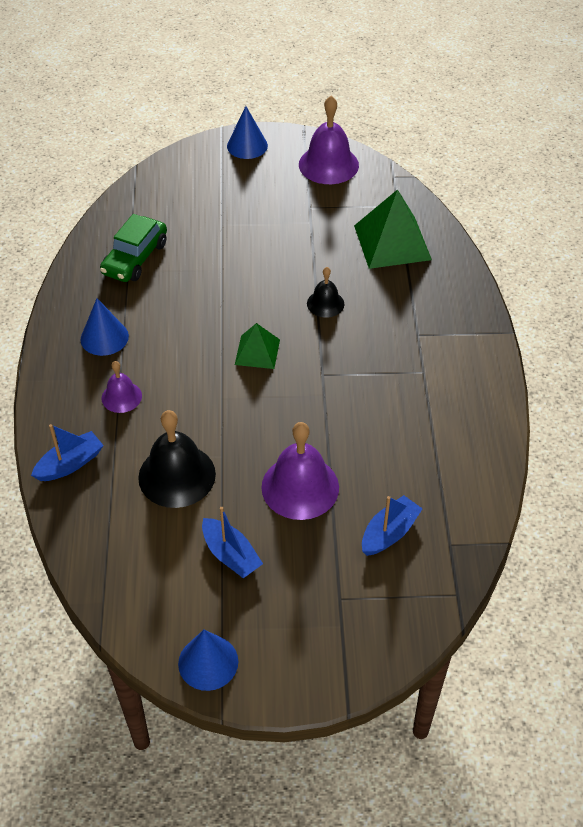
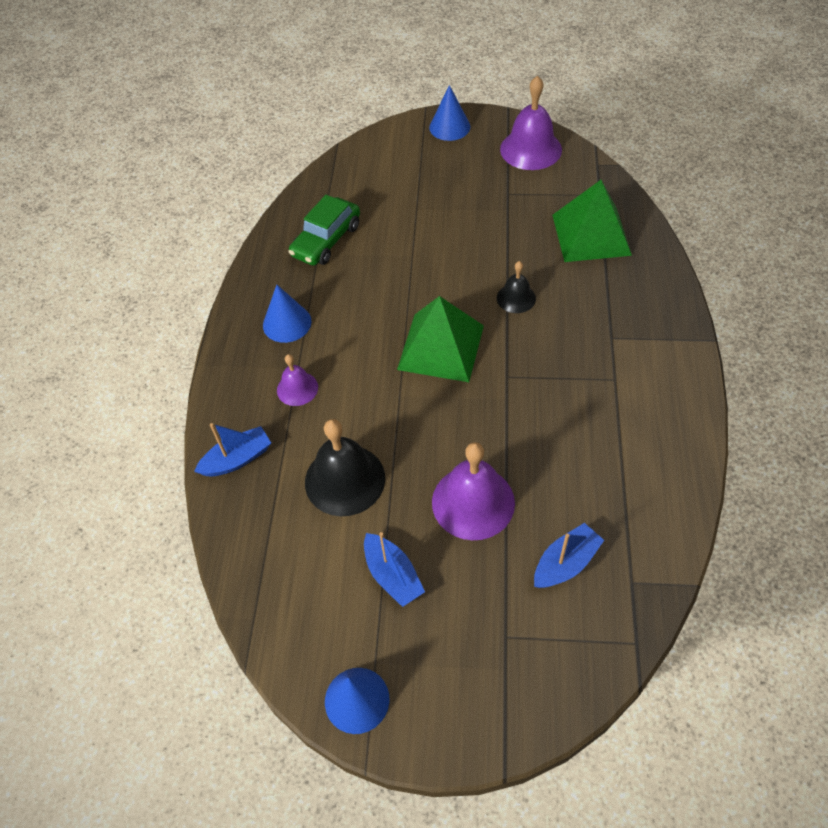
camera: 10 degrees right, 5 degrees up
(257, 352) = (440, 347): green pyramid -> green pyramid, size x1.75

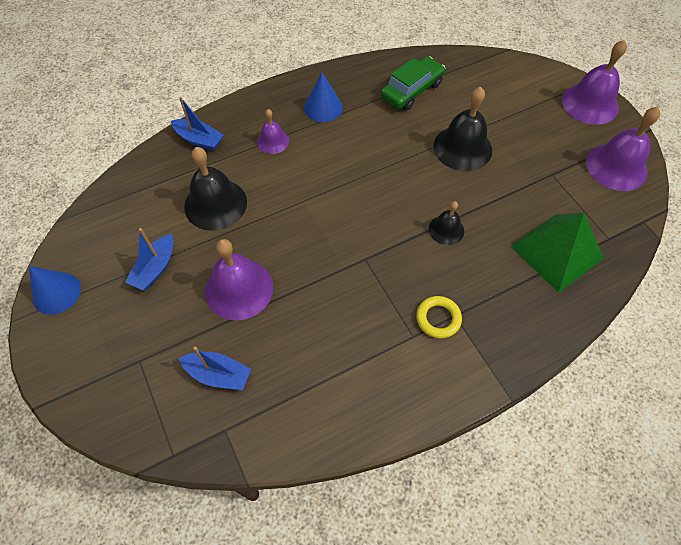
camera: 55 degrees right, 5 degrees up
(326, 240) = (412, 90): green car -> green car turned 135 degrees clockwise
(430, 238) = (462, 148): none -> black bell
(440, 347) = (363, 204): green pyramid -> none
(449, 127) = (590, 103): blue cone -> purple bell
(607, 351) = (438, 318): none -> yellow ring

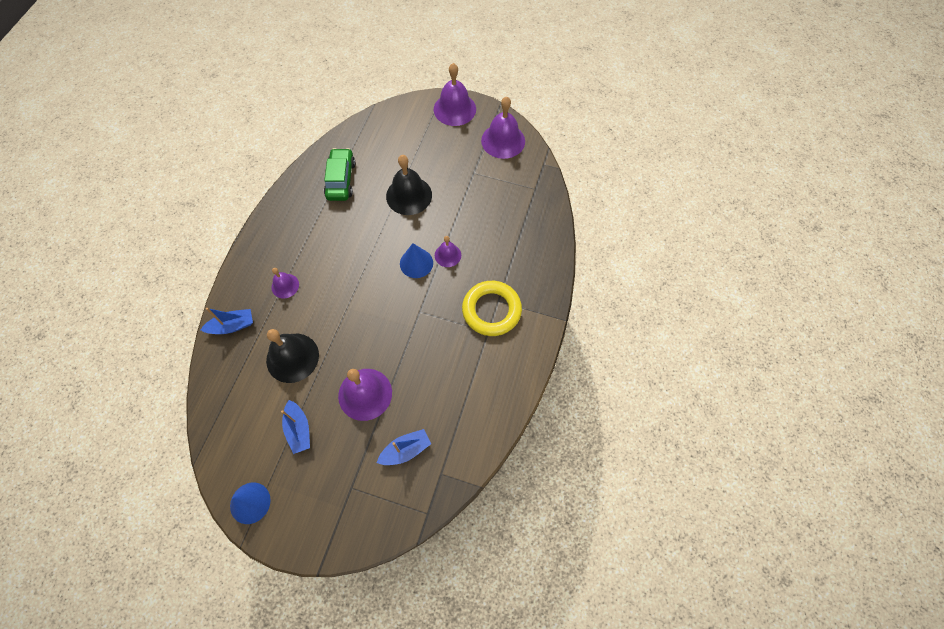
camera: 45 degrees left, 5 degrees up
(323, 107) = (294, 236): blue cone -> blue cone (416, 263)
(438, 318) = (491, 310): yellow ring -> yellow ring, size x1.82
(446, 229) = (448, 255): black bell -> purple bell
(557, 252) = (516, 219): green pyramid -> none

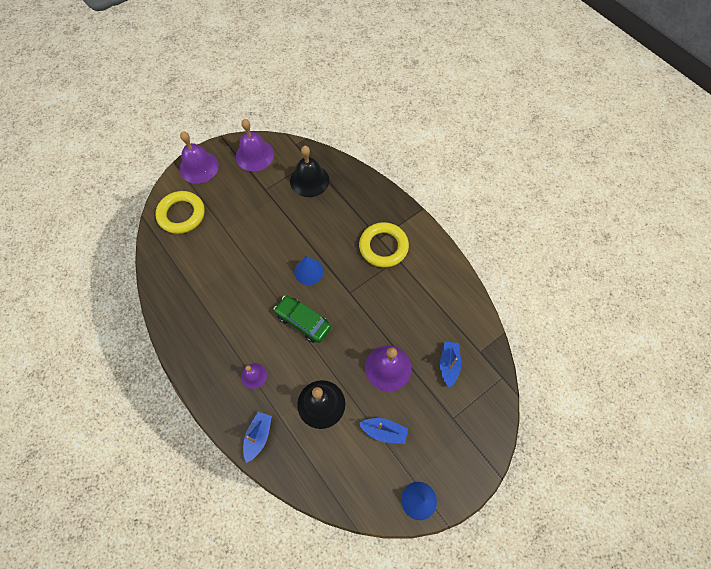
camera: 55 degrees left, 0 degrees up
(341, 180) = (191, 280): green car -> green car (303, 322)
(397, 129) = (181, 214): none -> yellow ring
(409, 195) = (247, 242): black bell -> black bell (309, 180)
(448, 255) = (319, 247): purple bell -> none

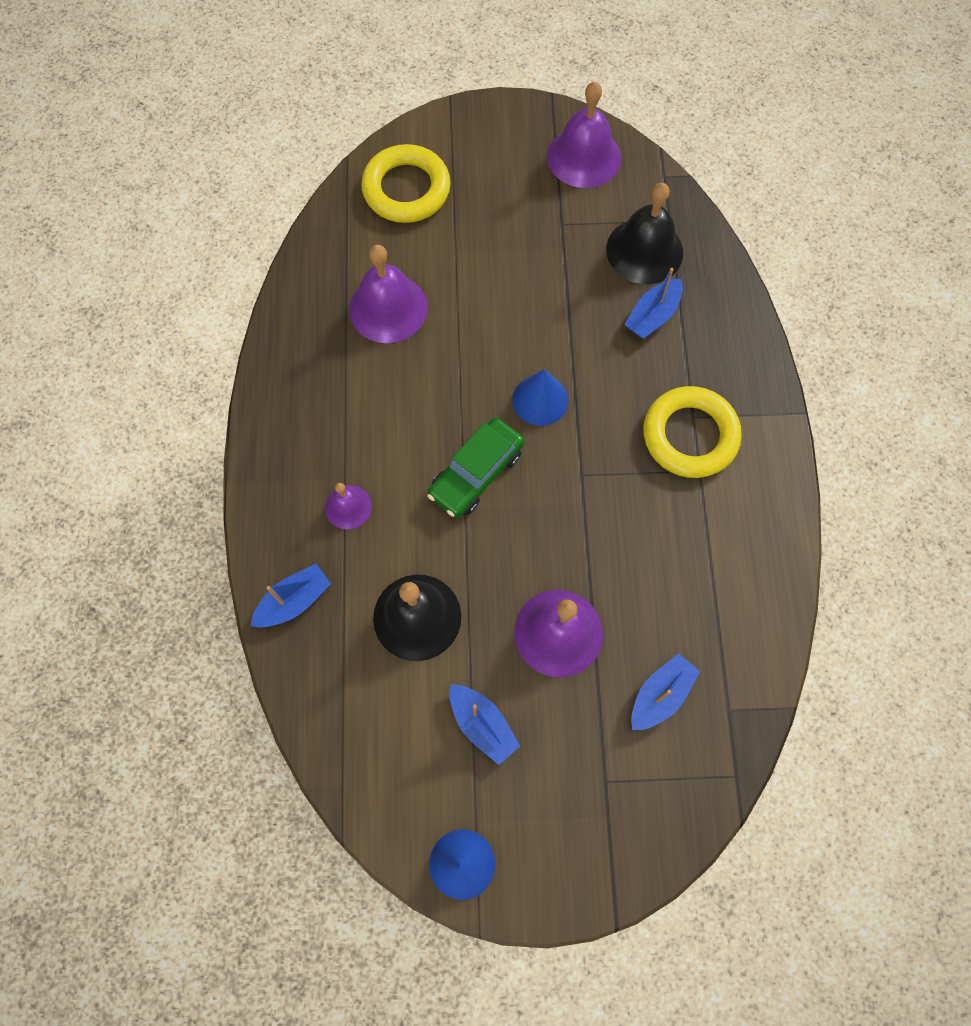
camera: 35 degrees right, 5 degrees up
(199, 167) = (483, 126): purple bell -> purple bell (388, 308)
(303, 322) = (476, 473): green car -> green car turned 120 degrees counterclockwise
(332, 206) = (652, 315): none -> blue boat

